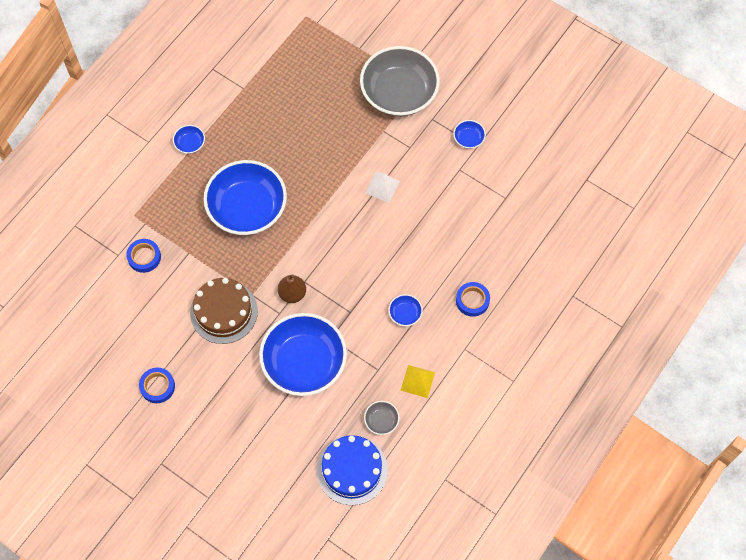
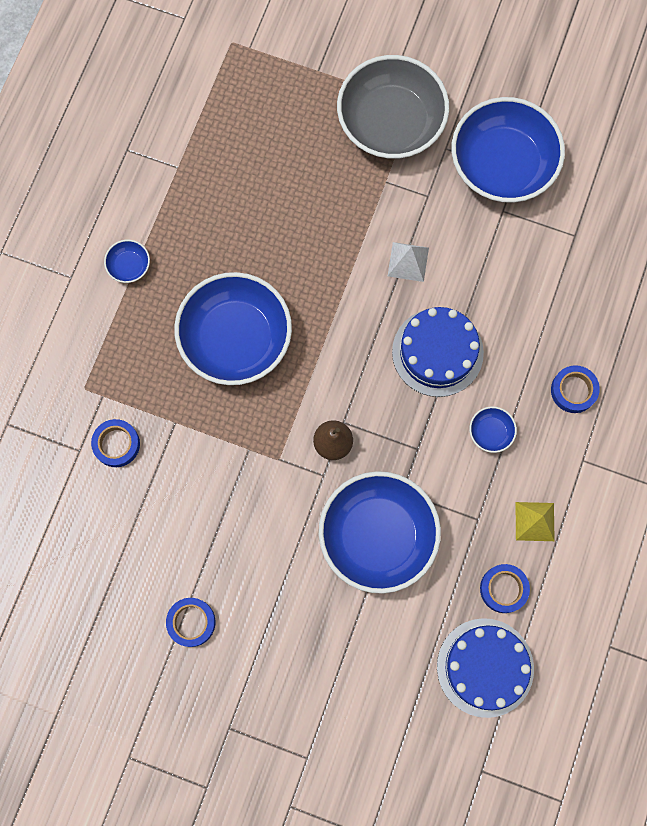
camera: 15 degrees left, 10 degrees up
(224, 312) = (248, 493): brown cake -> none
(381, 420) = (503, 589): grey bowl -> blue tape
(384, 251) = (437, 352): none -> blue cake
(468, 139) = (502, 164): blue bowl -> blue bowl, size x2.48

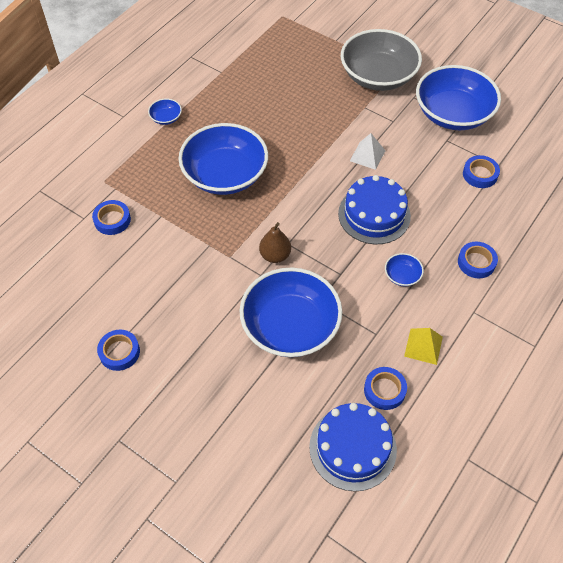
camera: 15 degrees right, 20 degrees down
(554, 256) = (480, 174): none -> blue tape

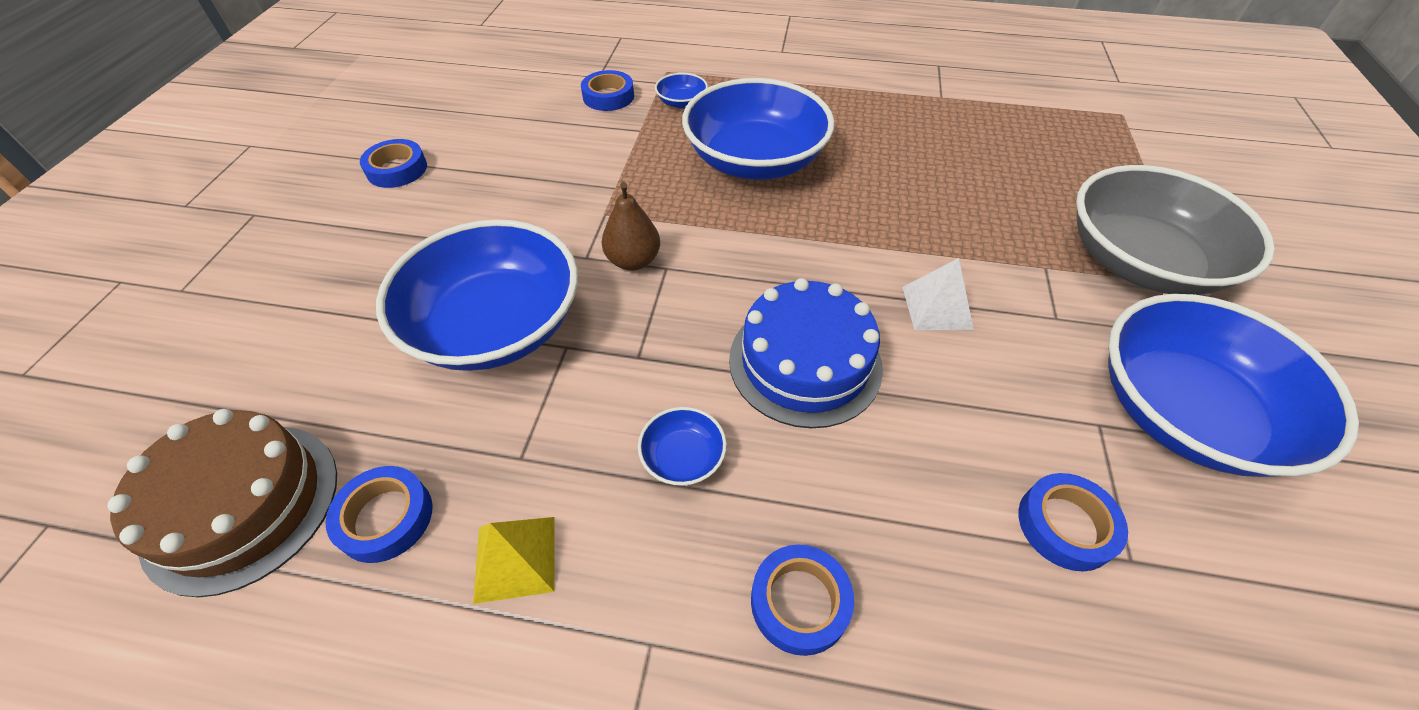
camera: 65 degrees right, 5 degrees down
(166, 118) = (810, 81): blue bowl -> blue bowl (682, 102)
(352, 448) = (242, 505): blue cake -> brown cake

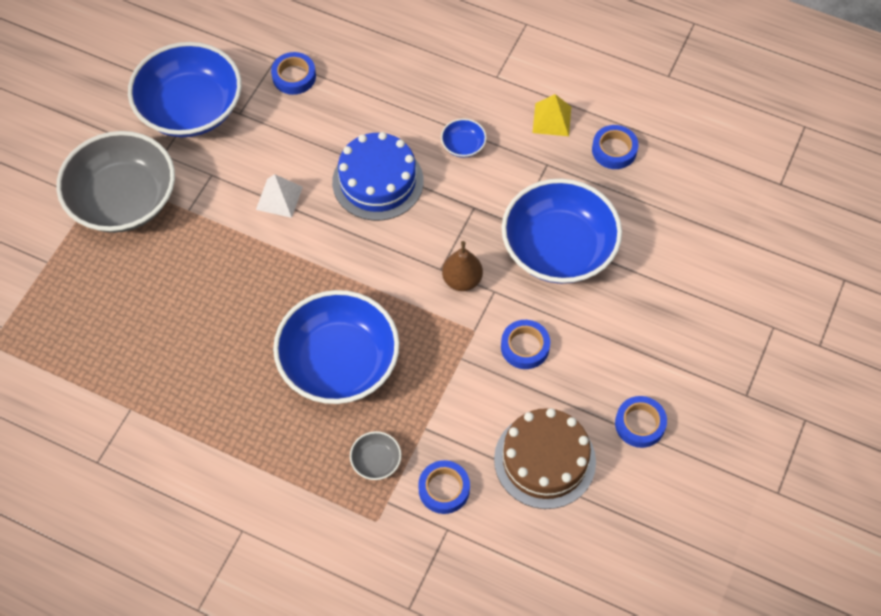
camera: 165 degrees left, 10 degrees up
(242, 505) = (686, 172): brown cake -> brown cake (544, 460)
(682, 102) = (376, 461): blue bowl -> grey bowl
(799, 602) = (429, 76): blue tape -> blue tape (525, 347)

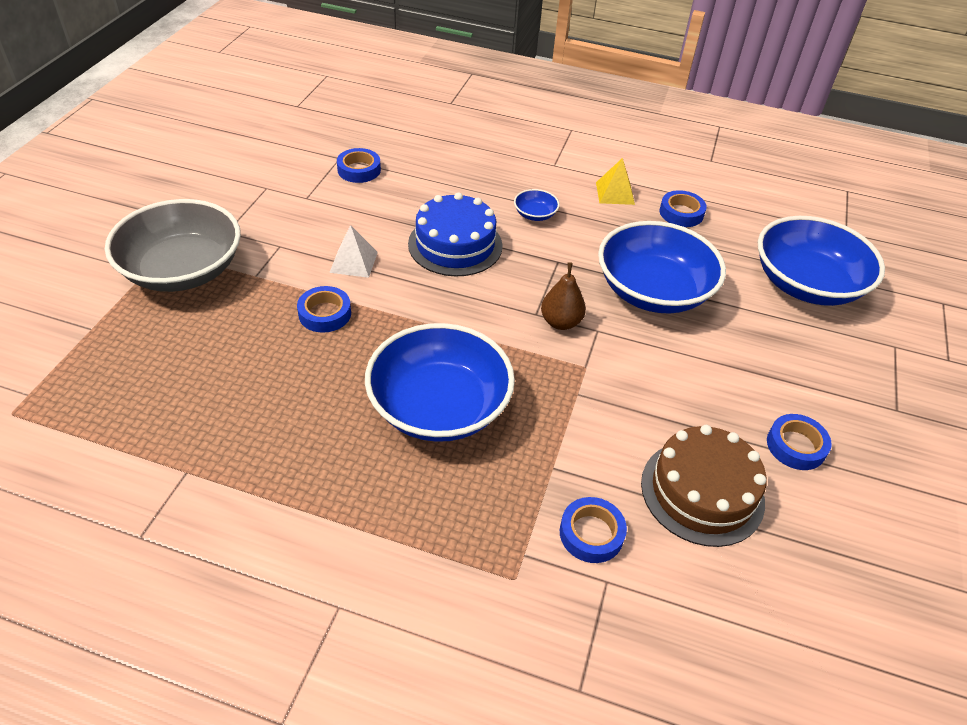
camera: 10 degrees left, 15 degrees down
(190, 108) = (255, 196): blue bowl -> blue bowl (806, 284)
(376, 461) = (501, 508): grey bowl -> none
(525, 347) = (645, 379): blue tape -> blue tape (325, 314)

